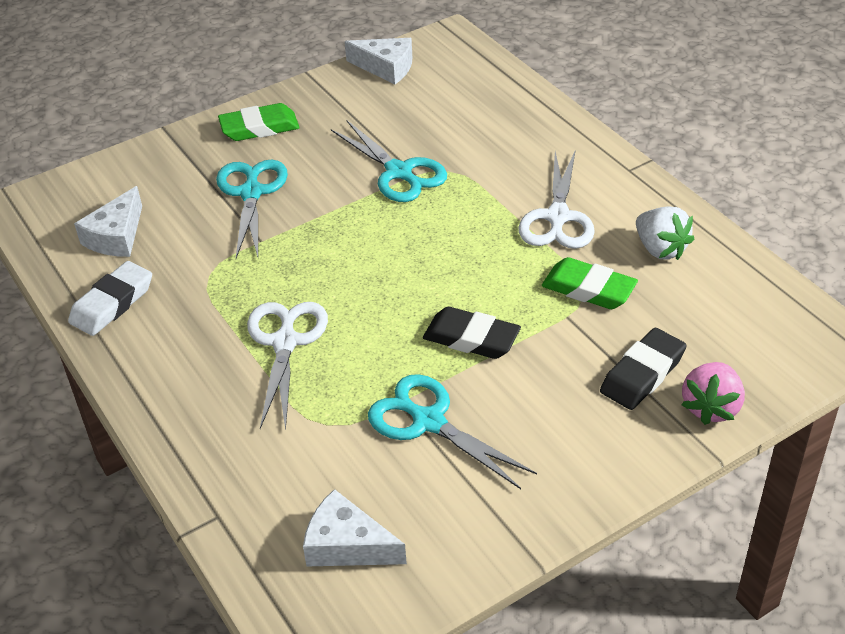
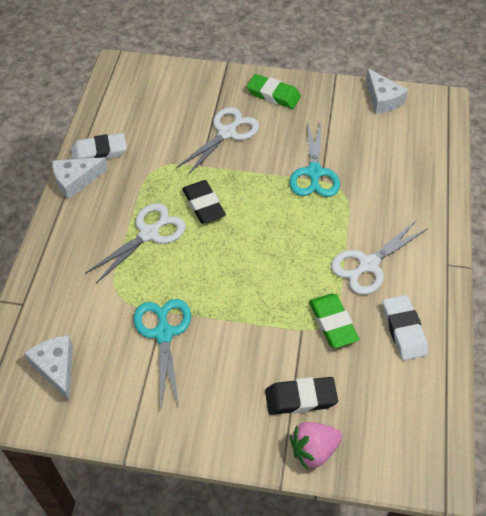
camera: 40 degrees right, 10 degrees up
(116, 236) = (140, 114): white cheese -> white cheese (76, 181)
(251, 193) = (226, 133): turquoise scissors -> white scissors
(471, 338) = (237, 303): black eraser -> black eraser (203, 205)
(660, 249) = (404, 330): white strawberry -> white eraser

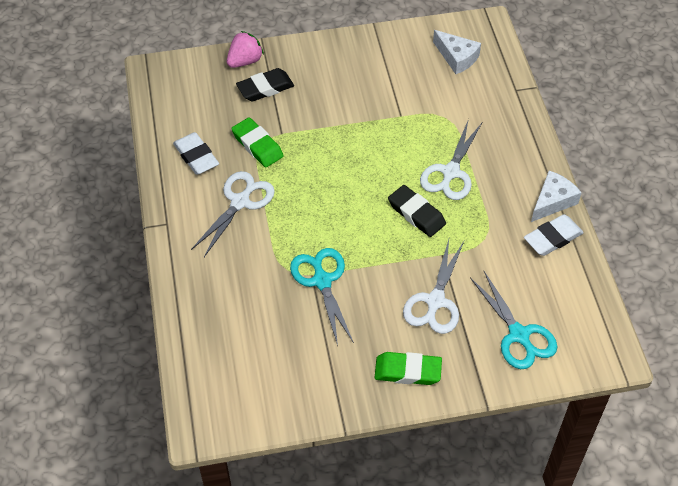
camera: 160 degrees right, 0 degrees up
(163, 334) = (390, 100): turquoise scissors -> turquoise scissors (519, 335)
(382, 99) = (275, 406): white cheese -> none

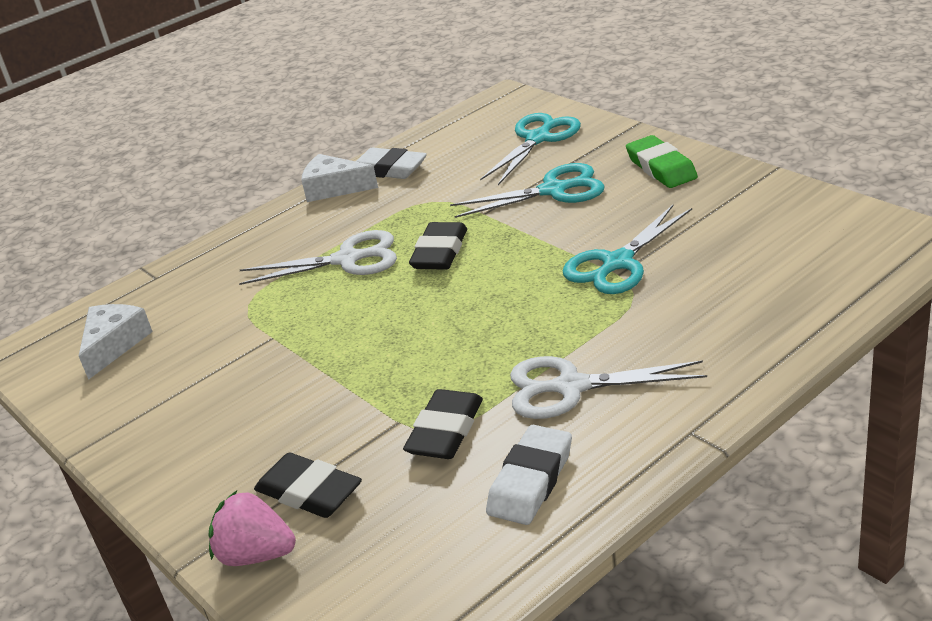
camera: 115 degrees left, 20 degrees down
(257, 145) = (445, 431): green eraser -> black eraser
(435, 301) = (553, 190): white scissors -> turquoise scissors

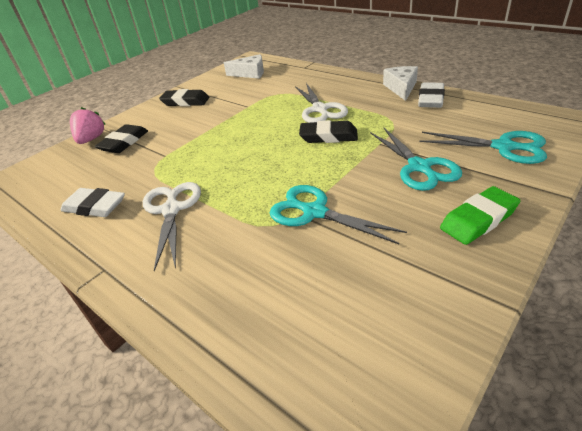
camera: 80 degrees right, 5 degrees up
(445, 431) = (150, 171): black eraser -> black eraser (185, 102)

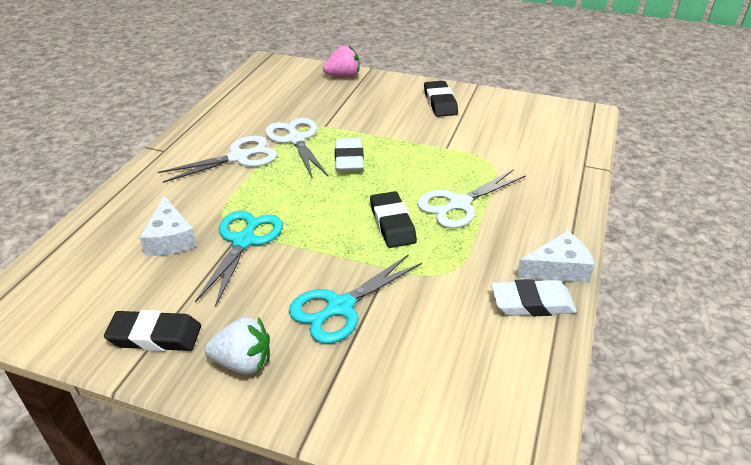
camera: 65 degrees right, 0 degrees up
(95, 207) = (238, 118): white eraser -> white eraser (349, 159)
(124, 142) = (342, 95): black eraser -> black eraser (155, 336)
(172, 172) = (296, 139): none -> white scissors
(250, 73) = (539, 126): white cheese -> white cheese (170, 239)
(478, 220) = (243, 362): green eraser -> white strawberry
(503, 147) = (409, 386): turquoise scissors -> none

